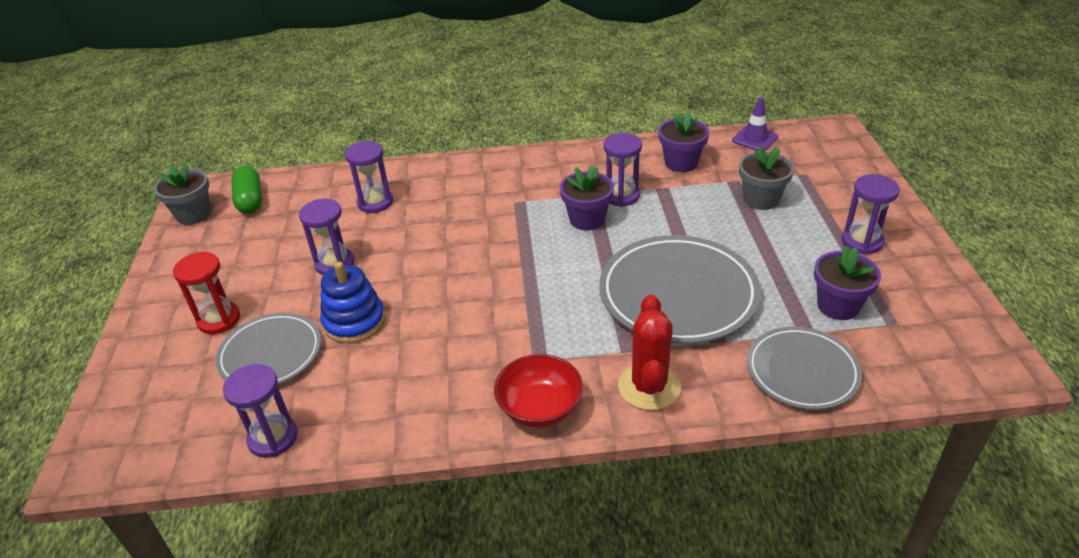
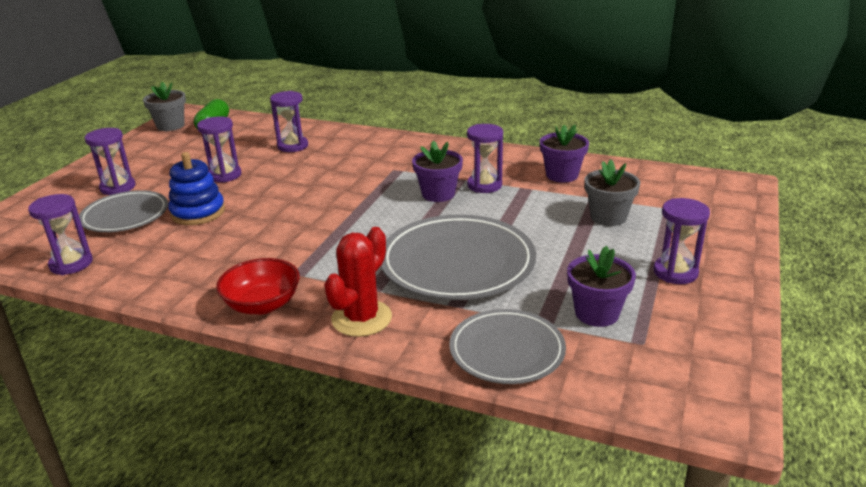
camera: 25 degrees right, 10 degrees down
(219, 320) = (118, 187): red hourglass -> purple hourglass
(755, 139) = (651, 173): purple traffic cone -> none

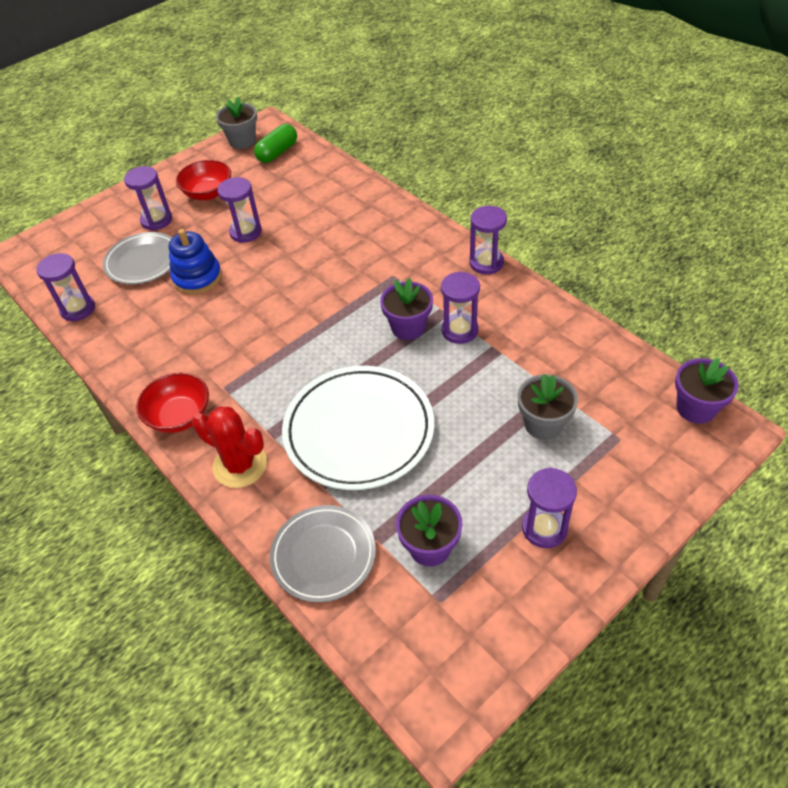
camera: 30 degrees right, 20 degrees up
(161, 161) = (208, 193): none -> red bowl
(292, 146) = (326, 207): purple hourglass -> purple hourglass (486, 263)
(361, 318) = (240, 465): red cactus -> red cactus turned 60 degrees clockwise
(457, 263) = (359, 431): grey plate -> white plate
(562, 175) = (547, 343): purple flower pot -> purple flower pot (696, 408)

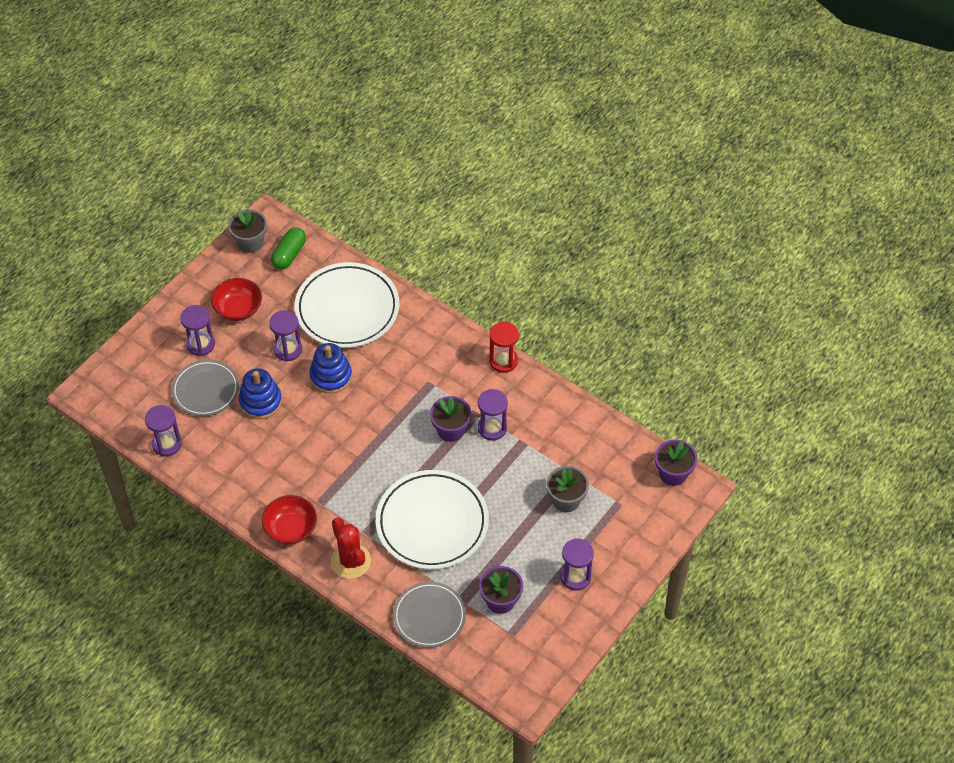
camera: 15 degrees left, 5 degrees up
(240, 465) = (351, 561): red cactus -> red cactus turned 45 degrees clockwise
(284, 260) = (331, 376): none -> blue stacking toy
(322, 201) = (347, 309): none -> white plate
(486, 263) = (503, 361): purple hourglass -> red hourglass

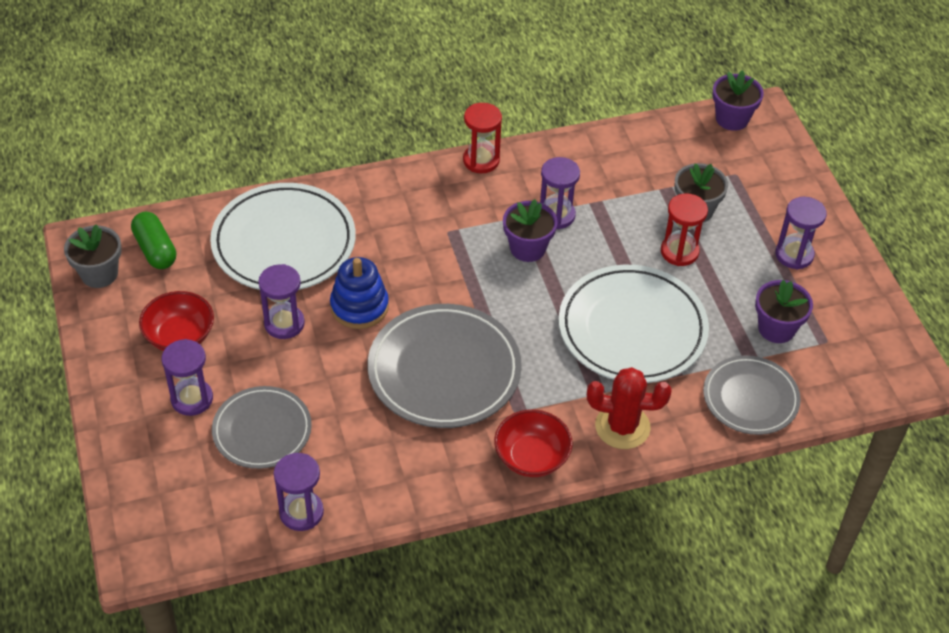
camera: 55 degrees left, 5 degrees down
(260, 402) = (330, 388): blue stacking toy -> none
(318, 447) = (444, 371): none -> grey plate
(520, 512) = (679, 252): none -> red hourglass

